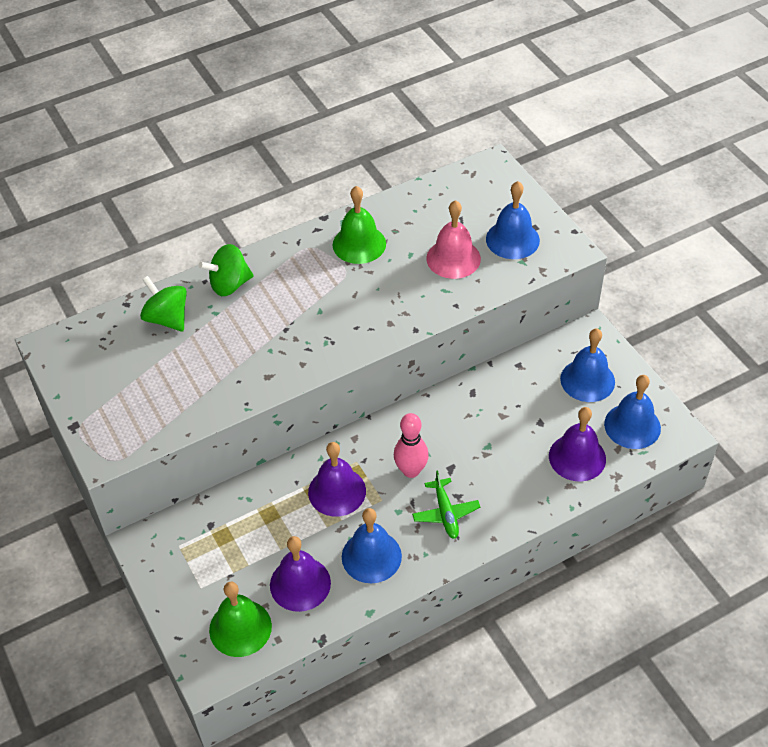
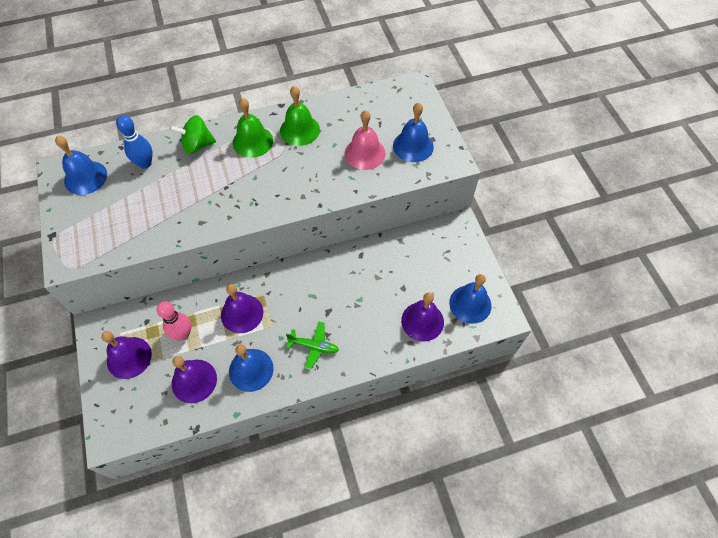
camera: 10 degrees right, 10 degrees up
(167, 318) = (145, 163): green spinning top -> blue bowling pin
(202, 572) = (129, 357): none -> purple bell
(240, 628) = (141, 407): green bell -> green bell (253, 141)
(411, 470) = (299, 307): pink bowling pin -> pink bowling pin (183, 334)
(445, 513) = (314, 346): green plane -> green plane turned 75 degrees counterclockwise
(587, 380) = (447, 261): blue bell -> blue bell (85, 177)

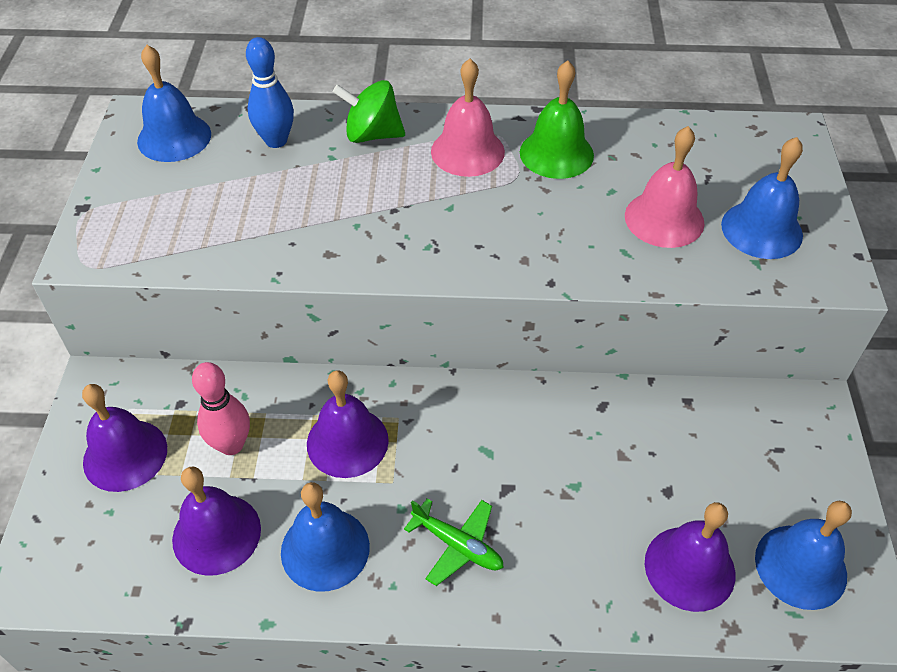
camera: 20 degrees right, 10 degrees down
(253, 141) = (467, 151): green bell -> pink bell

